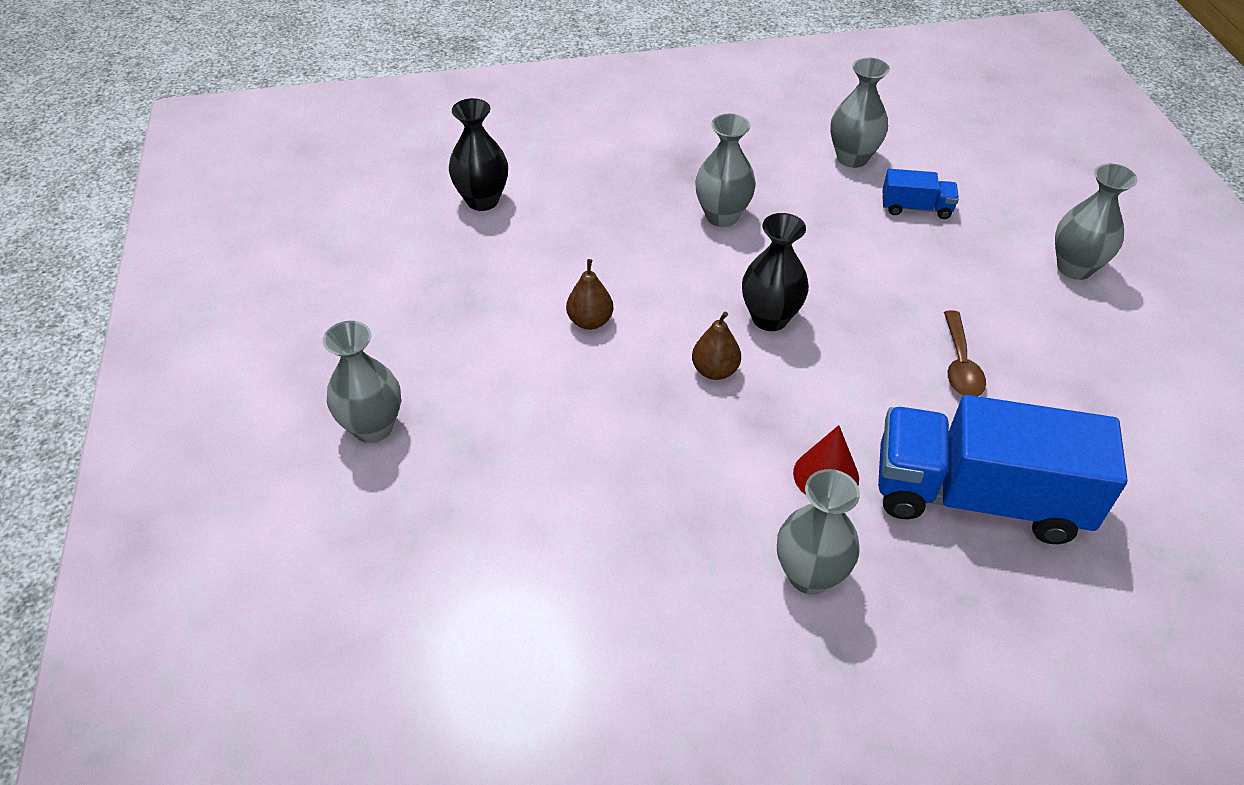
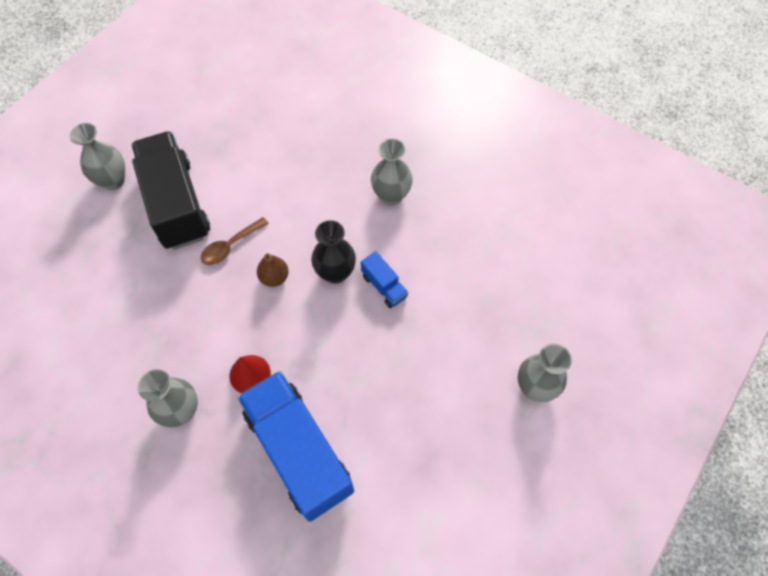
camera: 45 degrees right, 15 degrees up
(482, 200) = (293, 95): black vase -> none
(495, 389) = (177, 204): none -> black truck
(590, 321) = (256, 203): brown pear -> none
(852, 158) = (509, 216): grey vase -> none
(916, 208) = (499, 275): blue truck -> blue truck (384, 286)
(960, 365) = (389, 381): brown spoon -> brown spoon (230, 246)

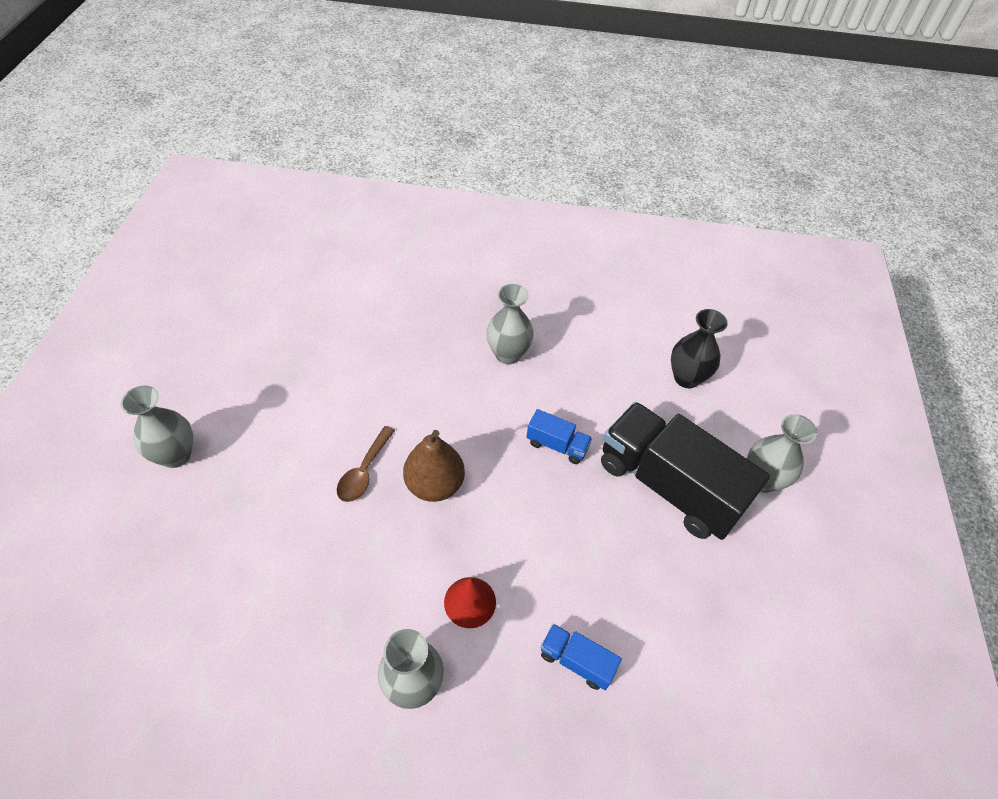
camera: 30 degrees left, 10 degrees down
(177, 204) = (272, 451): black truck -> black truck (668, 485)
(274, 277) = (434, 484): brown pear -> brown pear, size x1.58
(299, 451) = (576, 661): blue truck -> blue truck, size x0.43
(335, 273) = (498, 452): black vase -> black vase (686, 378)

